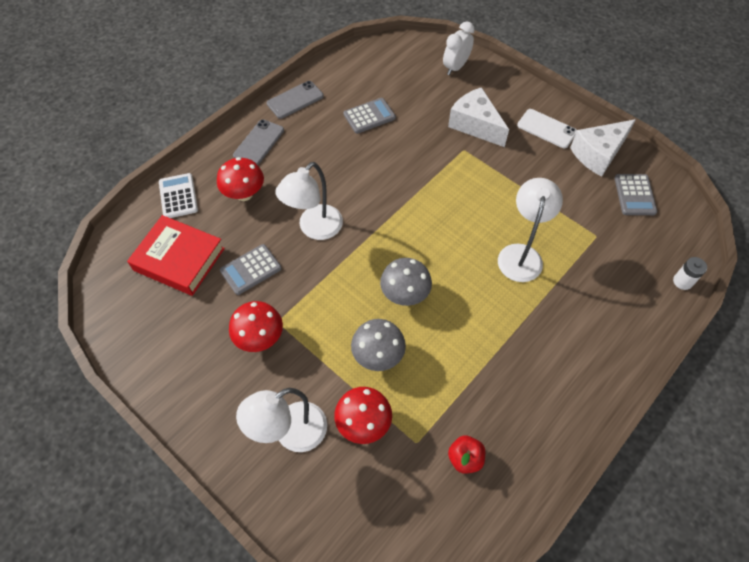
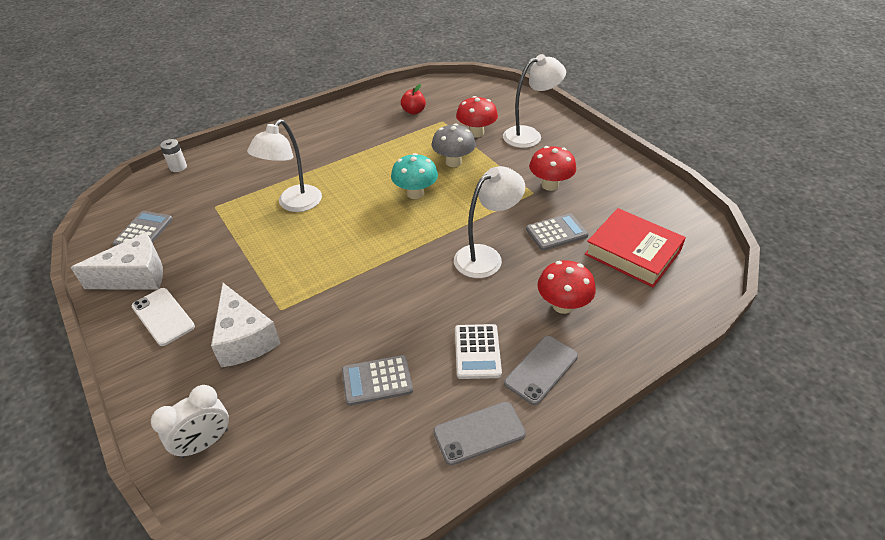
camera: 165 degrees left, 15 degrees down
(178, 196) = (645, 317): white calculator -> white calculator (477, 351)
(405, 294) = (415, 193): grey mushroom -> turquoise mushroom

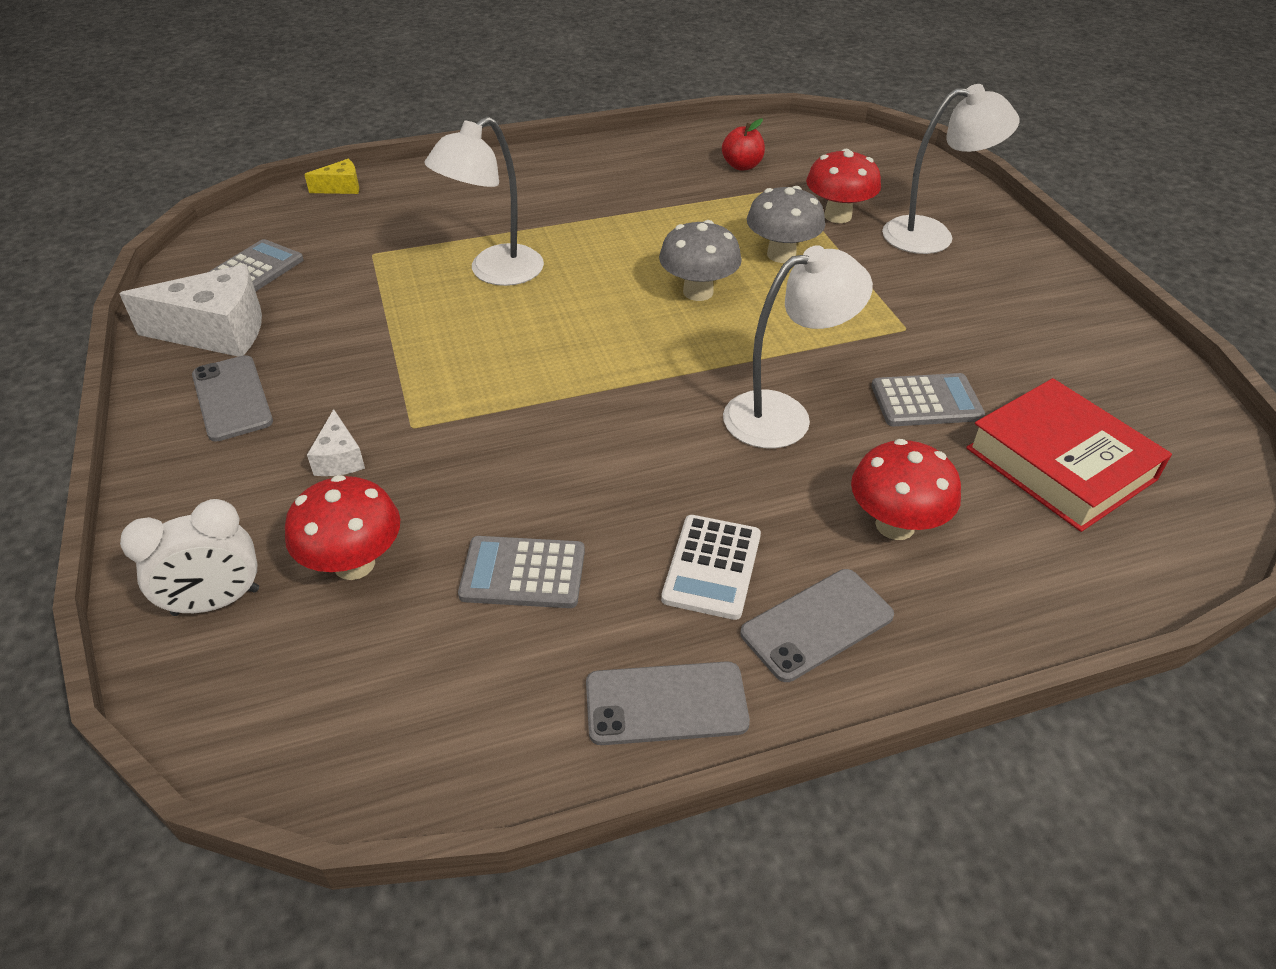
camera: 15 degrees right, 0 degrees up
(163, 316) = (232, 398): white phone -> grey phone
(178, 167) = (341, 187): white battery -> yellow cheese
(245, 338) = (339, 458): white cheese -> white cheese, size x0.50
(415, 193) = (698, 292): turquoise mushroom -> grey mushroom
(550, 185) = (941, 321): red mushroom -> red mushroom (354, 564)

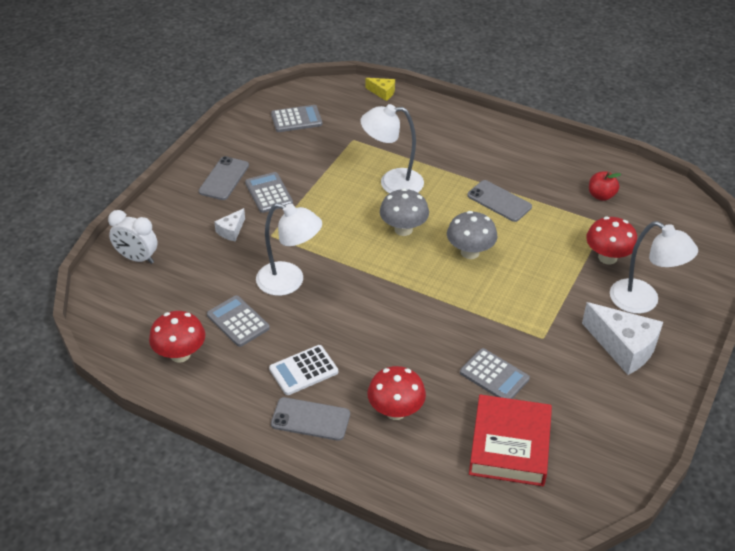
camera: 45 degrees right, 0 degrees up
(217, 332) = (250, 143): white cheese -> white cheese (623, 347)
(333, 377) = (269, 193): none -> grey calculator
(354, 564) = (190, 276): red mushroom -> red mushroom (180, 354)
(666, 703) = (225, 401): grey phone -> grey phone (499, 201)
(781, 255) = (541, 259): grey mushroom -> grey mushroom (403, 229)
(783, 415) = (420, 335): white lamp -> white lamp (289, 282)

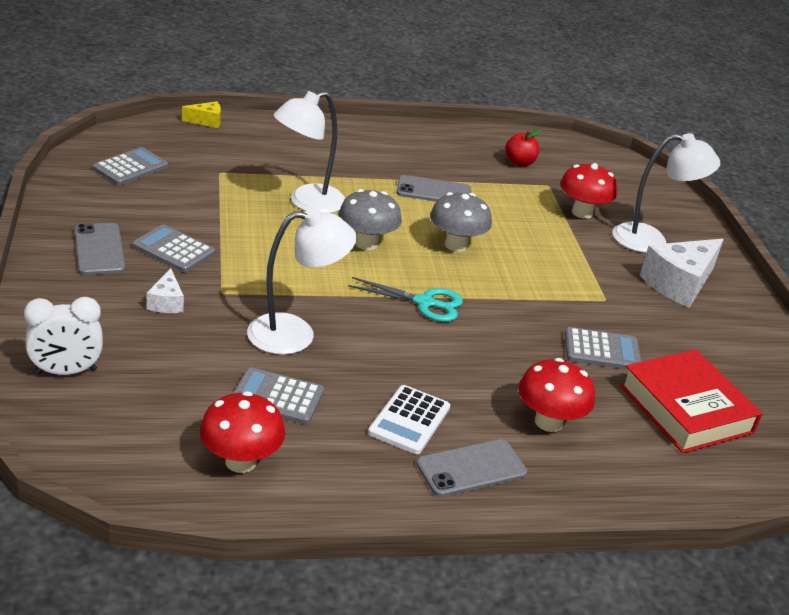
camera: 40 degrees left, 10 degrees down
(399, 290) = (425, 303): none -> turquoise scissors
(623, 347) = (679, 284): white cheese -> white cheese turned 135 degrees clockwise

